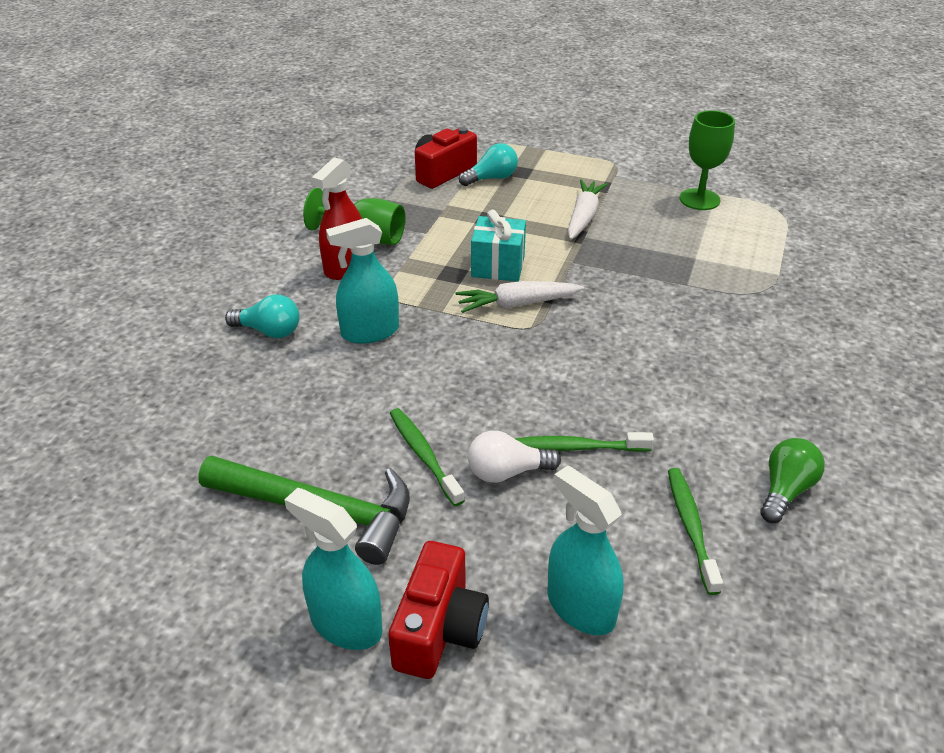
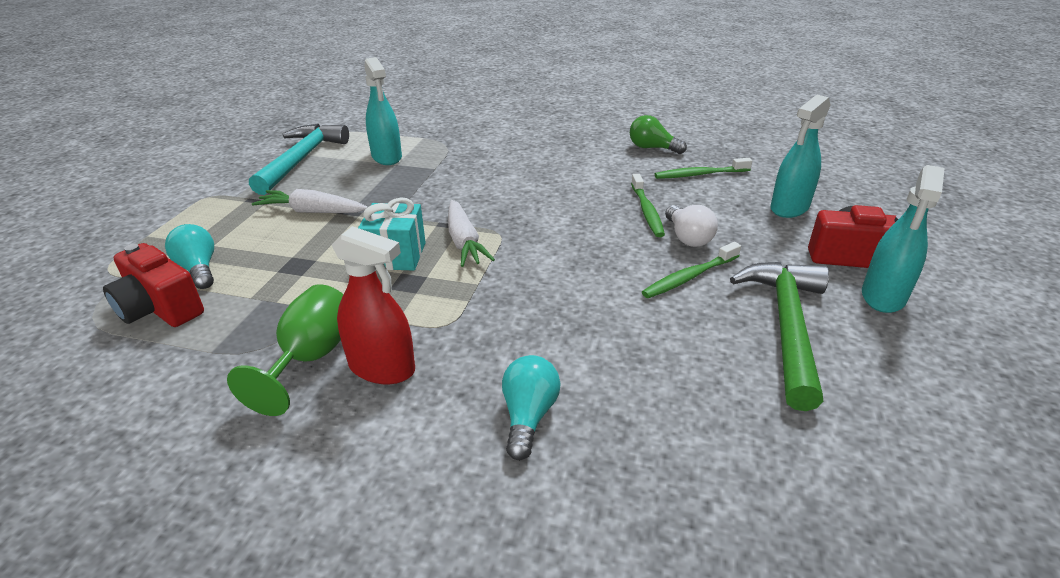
camera: 95 degrees left, 5 degrees down
(370, 332) = (519, 329): turquoise spray bottle -> turquoise spray bottle (387, 157)
(699, 199) = (301, 160): green goblet -> turquoise hammer

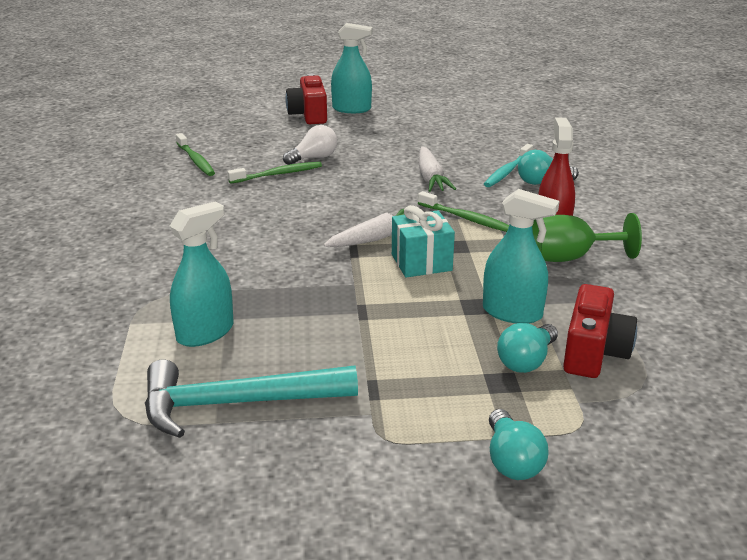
camera: 110 degrees left, 5 degrees down
(125, 233) = (512, 461): none -> turquoise light bulb
(312, 212) = (374, 336): white carrot -> white carrot (431, 178)
(584, 390) = (507, 171): none -> turquoise toothbrush
(652, 148) = (137, 183): green light bulb -> none
(689, 277) = (368, 154): green toothbrush -> green toothbrush (466, 218)
(786, 327) = (403, 129): green hammer -> none
(789, 208) = (246, 130): turquoise spray bottle -> turquoise spray bottle (512, 313)

